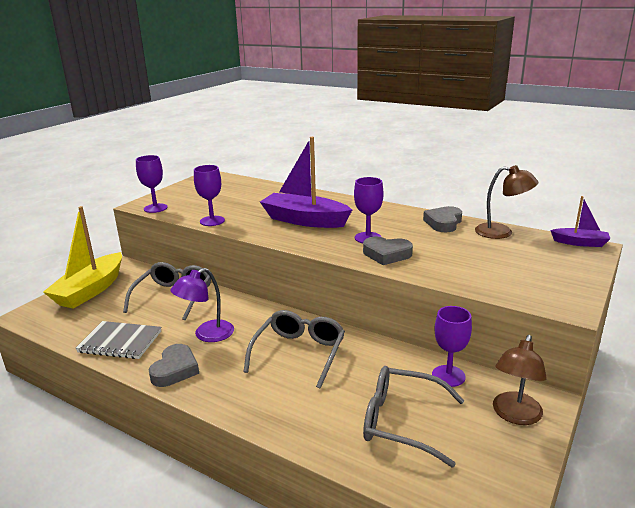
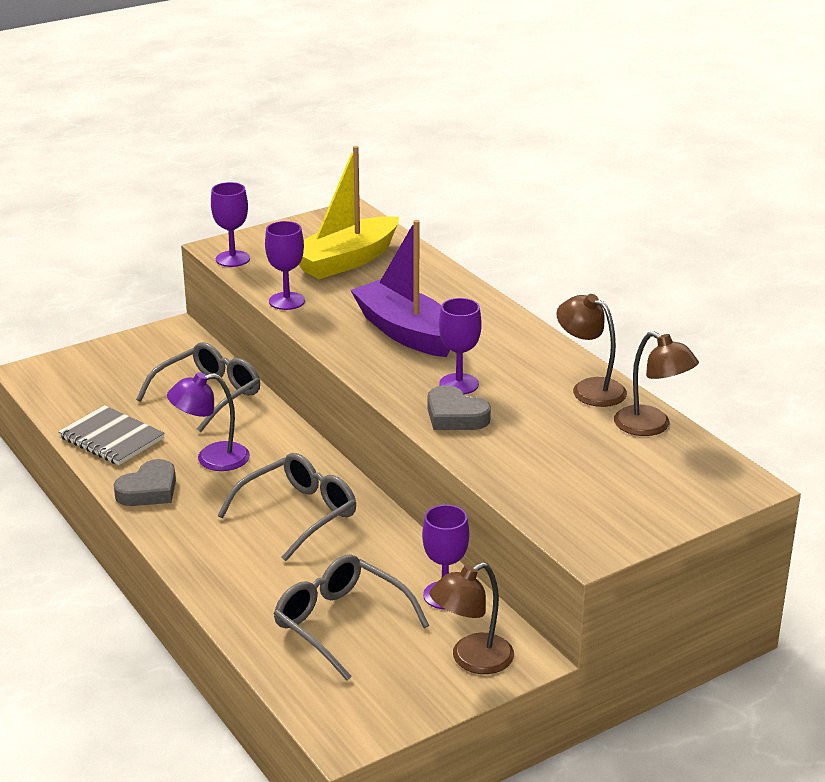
camera: 25 degrees right, 5 degrees up
(90, 290) = (118, 357): yellow boat -> yellow boat (346, 261)
(443, 223) = (589, 388): grey heart -> brown lamp
(580, 243) = (739, 474): purple boat -> none

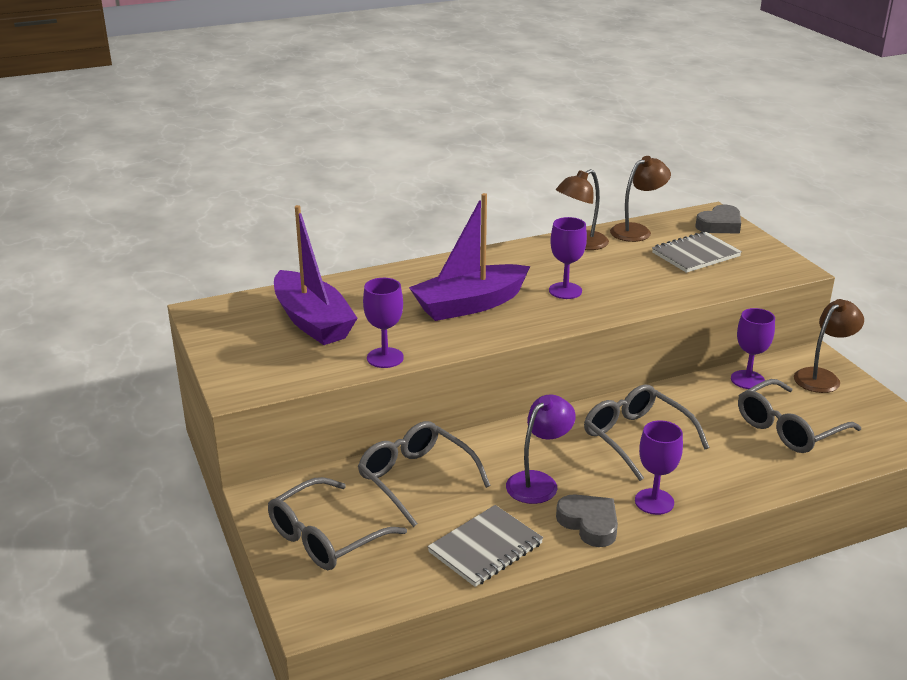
camera: 80 degrees left, 0 degrees up
(123, 364) = (326, 537): none -> grey glasses
(212, 459) = (538, 482): purple lamp -> purple lamp turned 135 degrees counterclockwise
(232, 259) = (272, 383): purple goblet -> purple goblet (654, 502)
(346, 261) = (312, 321): yellow boat -> purple boat
(455, 416) = (615, 297): grey heart -> grey heart (720, 225)
(472, 660) = (822, 377): brown lamp -> brown lamp turned 105 degrees counterclockwise
(598, 470) = (695, 254): none -> grey notebook

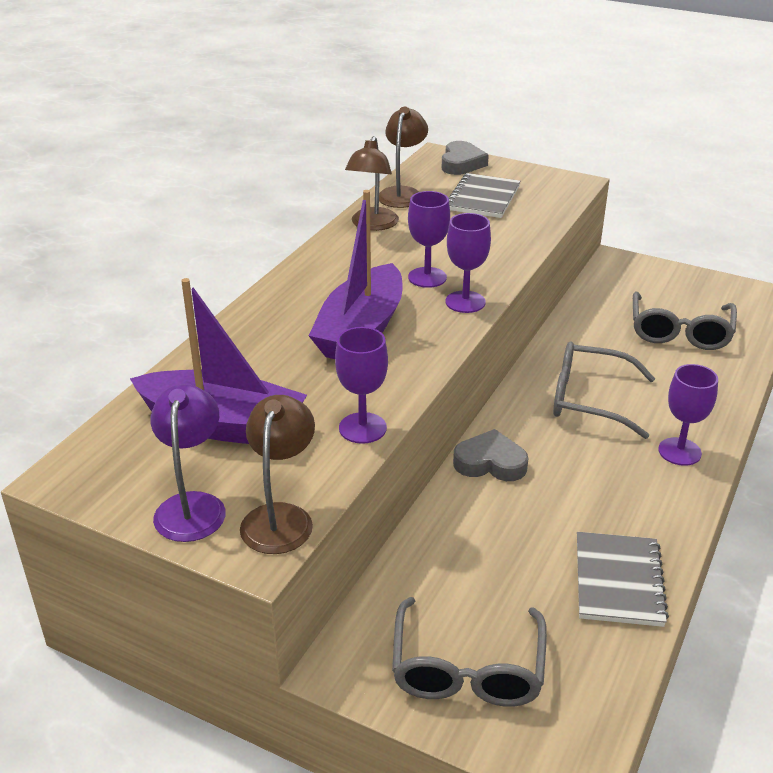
camera: 40 degrees left, 5 degrees up
(416, 479) = (465, 549): grey glasses -> none
(538, 482) = (572, 487): purple lamp -> purple lamp (192, 506)
(589, 524) = (662, 502): grey heart -> grey heart (490, 462)
(747, 380) = (597, 303): purple goblet -> purple goblet (465, 302)
(822, 377) = (643, 276): brown lamp -> brown lamp (280, 517)

